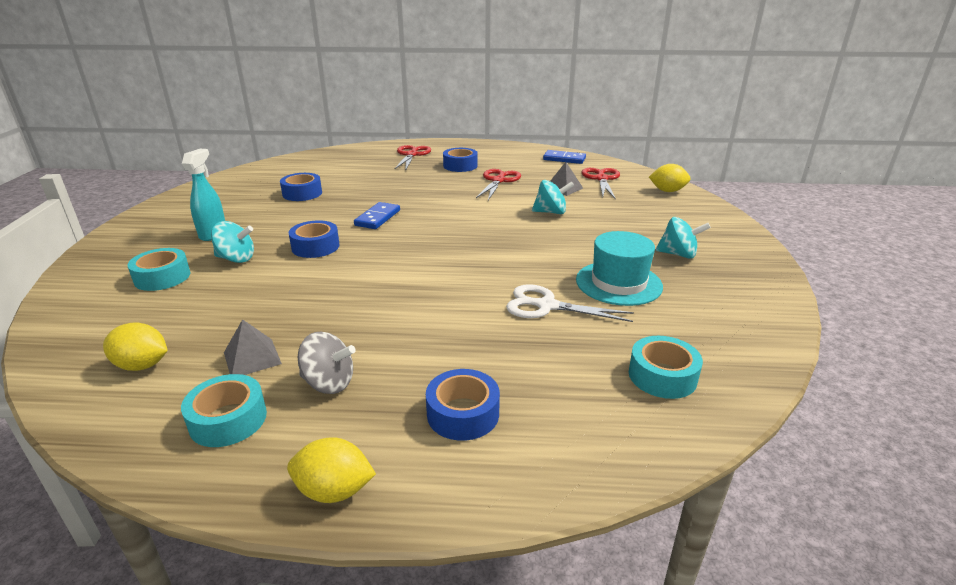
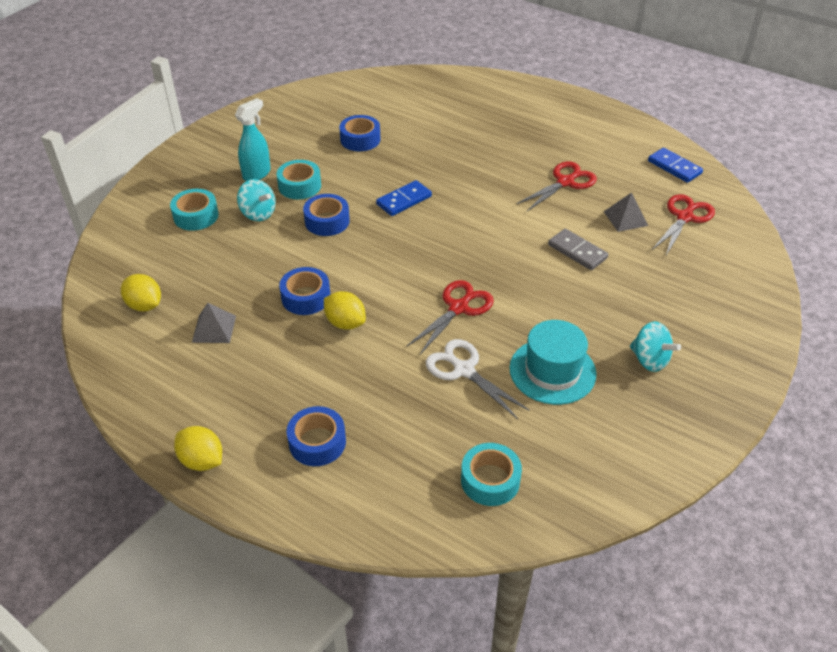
camera: 30 degrees right, 15 degrees up
(228, 420) = (172, 377): turquoise tape -> turquoise tape (299, 186)
(329, 383) = (249, 375): grey spinning top -> none
(411, 155) = (508, 106): red scissors -> red scissors (458, 308)
(460, 166) = (545, 143): blue tape -> blue tape (306, 297)
(551, 212) = (577, 251): turquoise spinning top -> grey domino
(667, 191) = (742, 264): yellow lemon -> yellow lemon (345, 323)

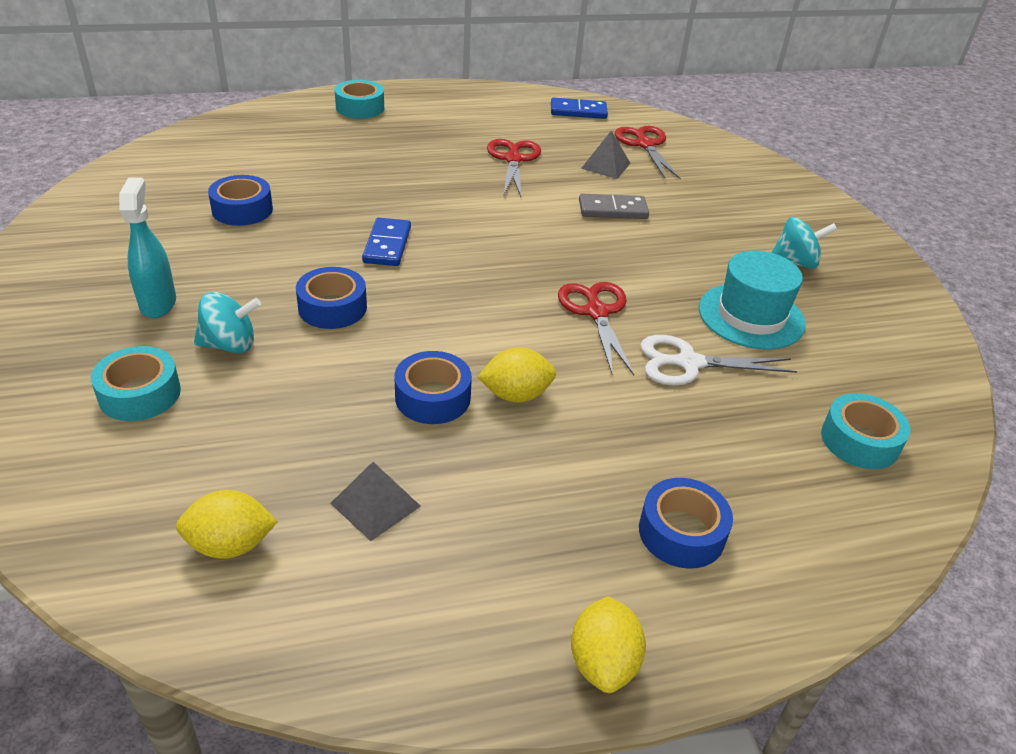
camera: 50 degrees left, 5 degrees down
(202, 460) = (603, 662): yellow lemon -> yellow lemon turned 75 degrees counterclockwise
(299, 186) = (239, 289): turquoise tape -> turquoise tape (360, 108)

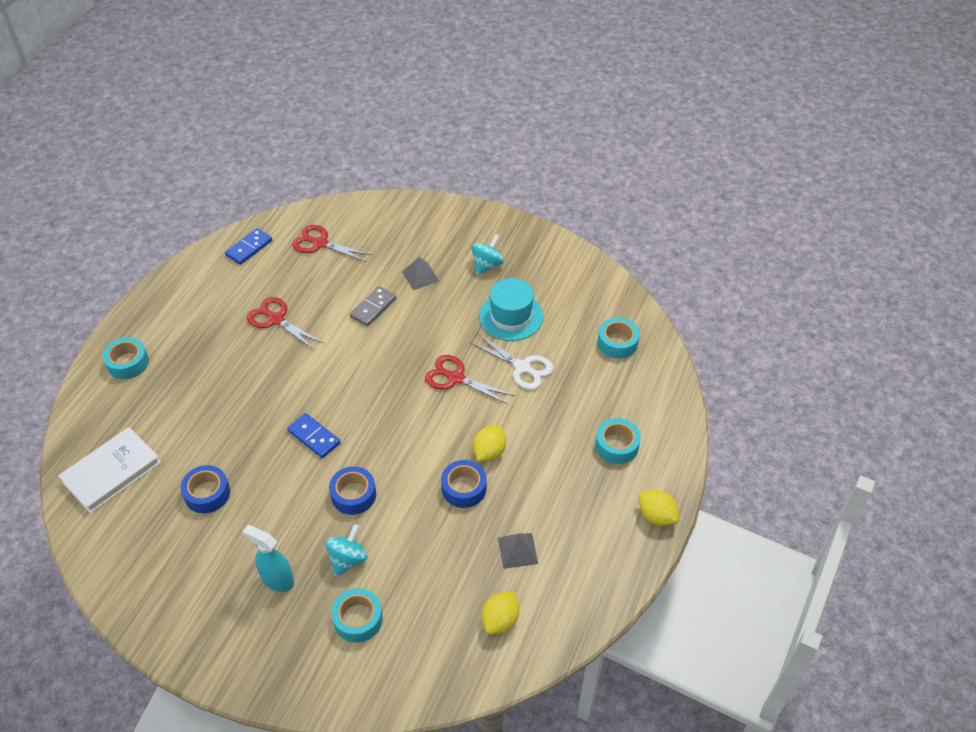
camera: 50 degrees left, 10 degrees up
(220, 149) = (111, 472): none -> white book
(605, 165) = (325, 279): grey pyramid -> grey pyramid (420, 276)
(681, 532) = (616, 445): blue tape -> turquoise tape
(688, 363) = (522, 367): white scissors -> white scissors turned 90 degrees counterclockwise

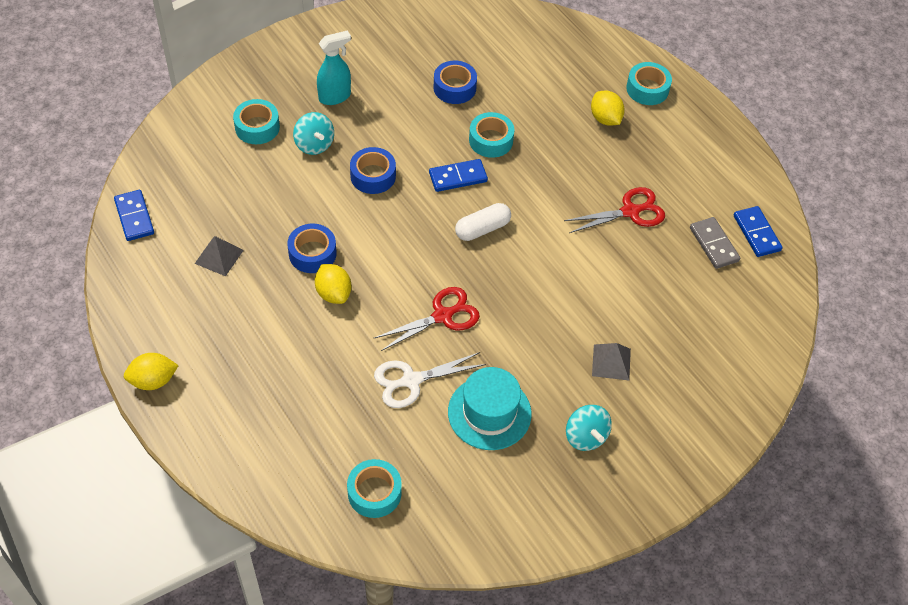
camera: 120 degrees right, 5 degrees up
(111, 472) = (525, 41): white book -> none
(320, 243) = (726, 296): red scissors -> none
(357, 395) = (482, 229): none -> white capsule
(373, 308) = (591, 296): grey domino -> grey domino (713, 244)
(500, 620) = (172, 210): yellow lemon -> yellow lemon (605, 119)
(530, 645) = (134, 217): none -> blue domino
(616, 445) = (252, 401): turquoise tape -> turquoise tape (491, 140)

